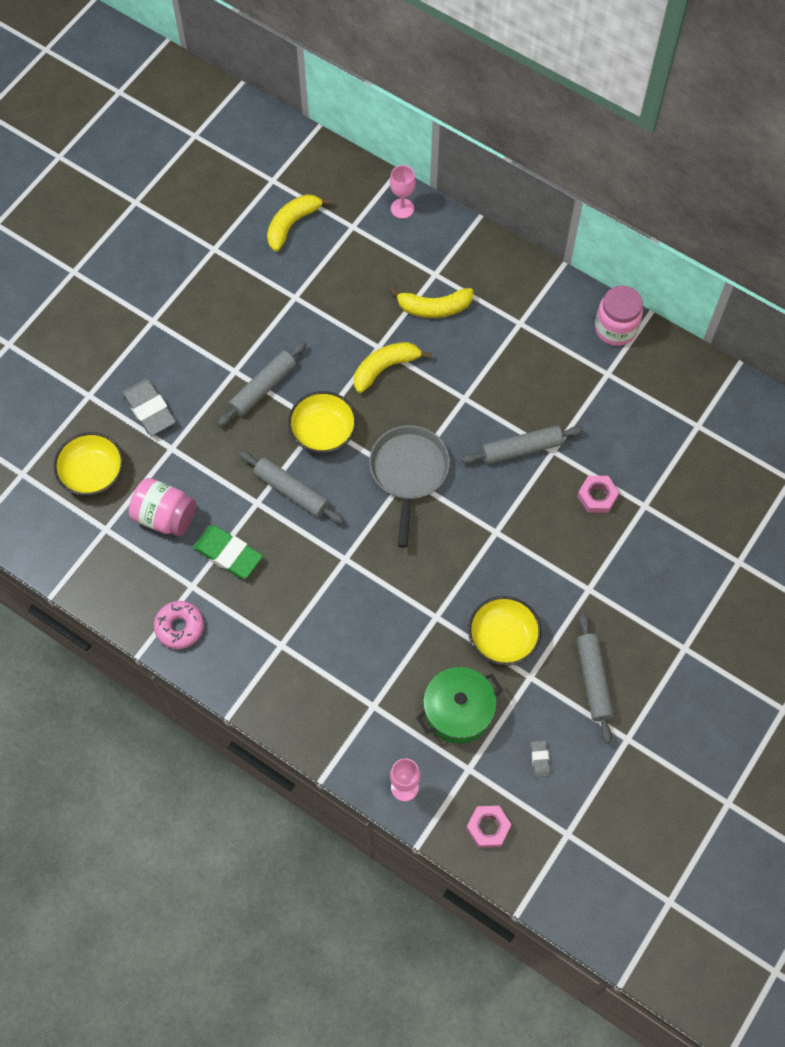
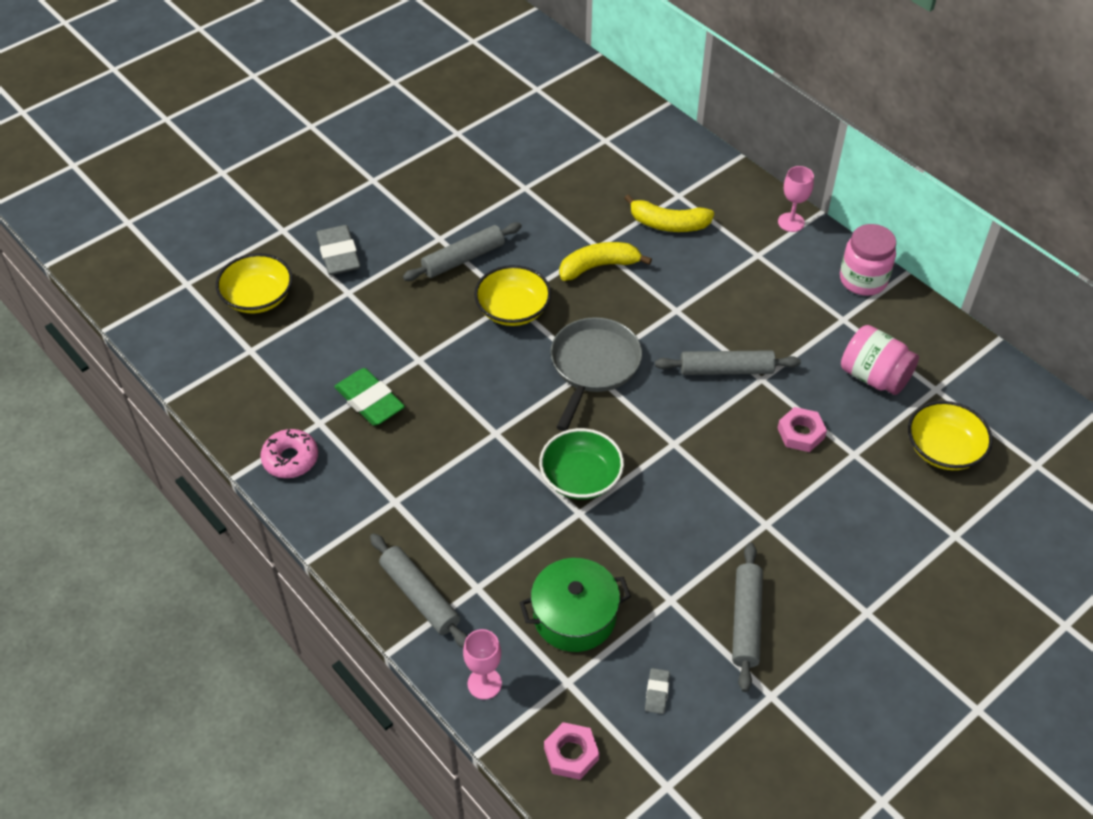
camera: 15 degrees right, 15 degrees down
(165, 516) = (317, 352): pink jar -> pink jar (874, 376)
(291, 491) = (459, 357): grey rolling pin -> grey rolling pin (419, 596)
(292, 224) = (544, 127): yellow banana -> none
(402, 208) = (661, 134): pink goblet -> pink goblet (791, 222)
(428, 583) = (581, 477): none -> green bowl
(503, 637) = (650, 551): yellow bowl -> yellow bowl (943, 449)

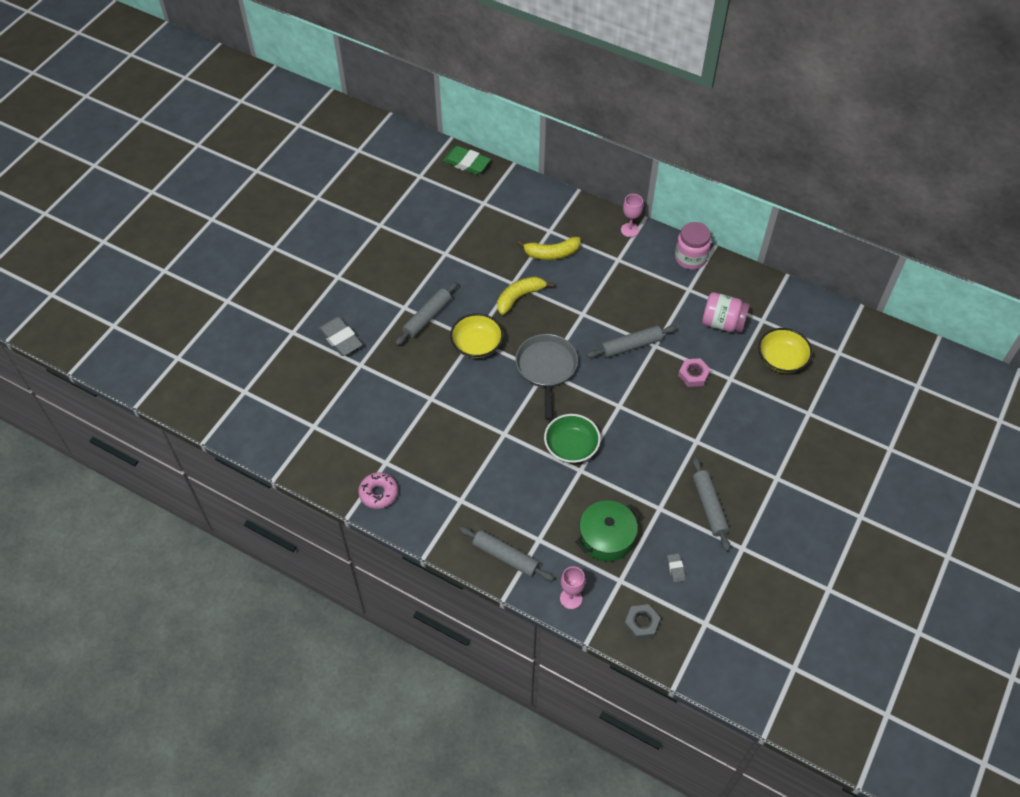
camera: 20 degrees left, 5 degrees up
(258, 297) = (300, 386): yellow bowl -> none
(369, 401) = (412, 437): green eraser -> green eraser (466, 163)
(571, 754) = (641, 623): pink nut -> grey nut

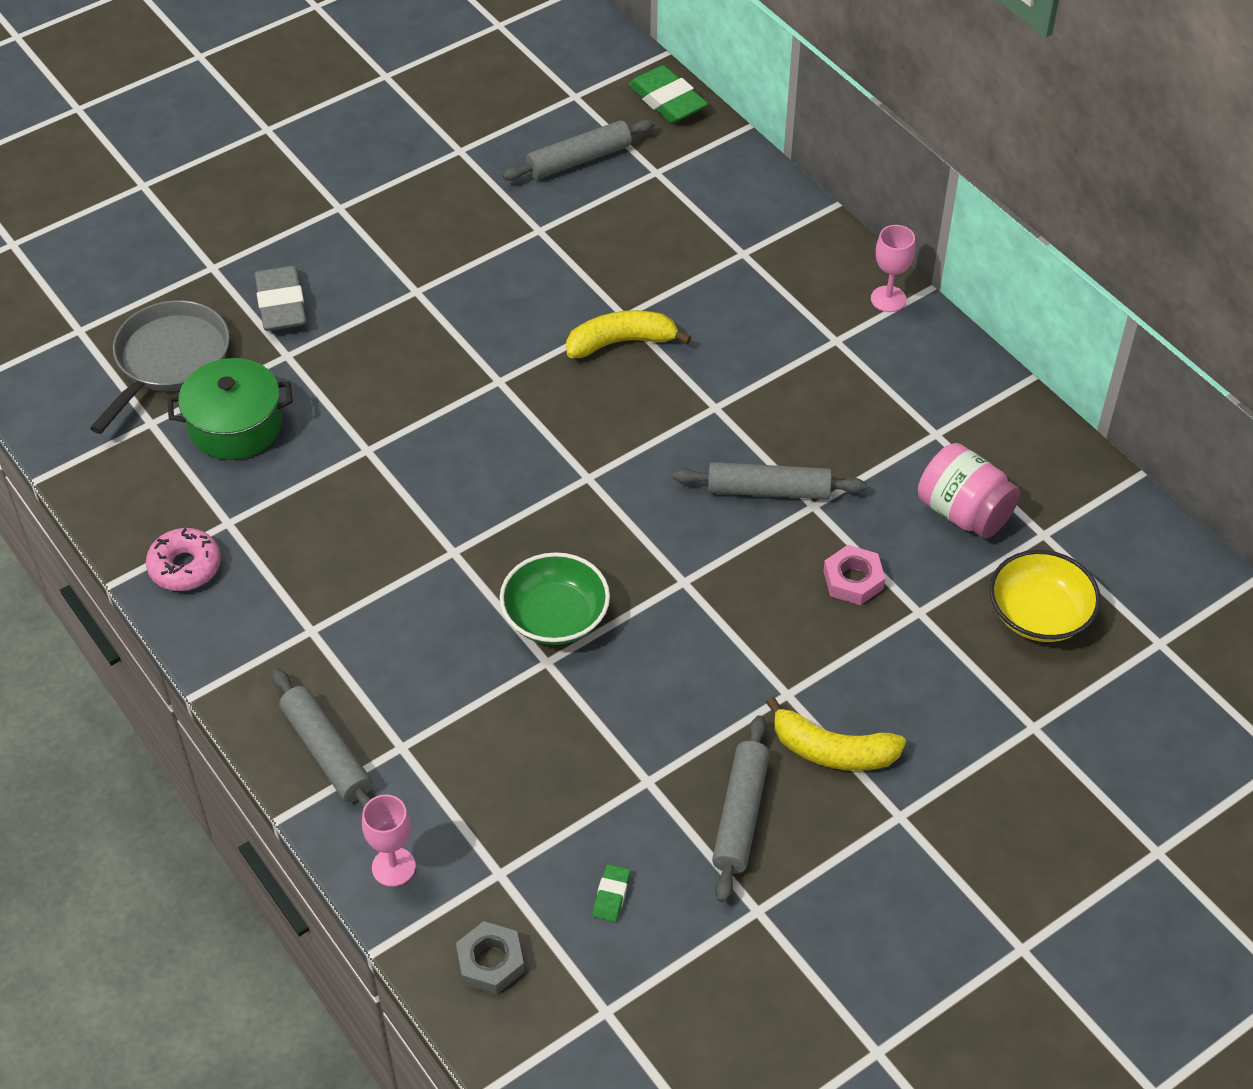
camera: 25 degrees right, 5 degrees down
(427, 317) = (444, 320): grey rolling pin -> grey rolling pin (579, 160)
(477, 344) = (499, 392): yellow bowl -> none
(546, 368) = (594, 473): grey pan -> grey pan (169, 360)
(552, 253) = (723, 291): yellow banana -> yellow banana (832, 750)
(606, 538) = (520, 792): green pot -> green pot (235, 425)
(676, 569) = (611, 895): grey eraser -> green eraser
(690, 258) = (972, 383): pink jar -> none

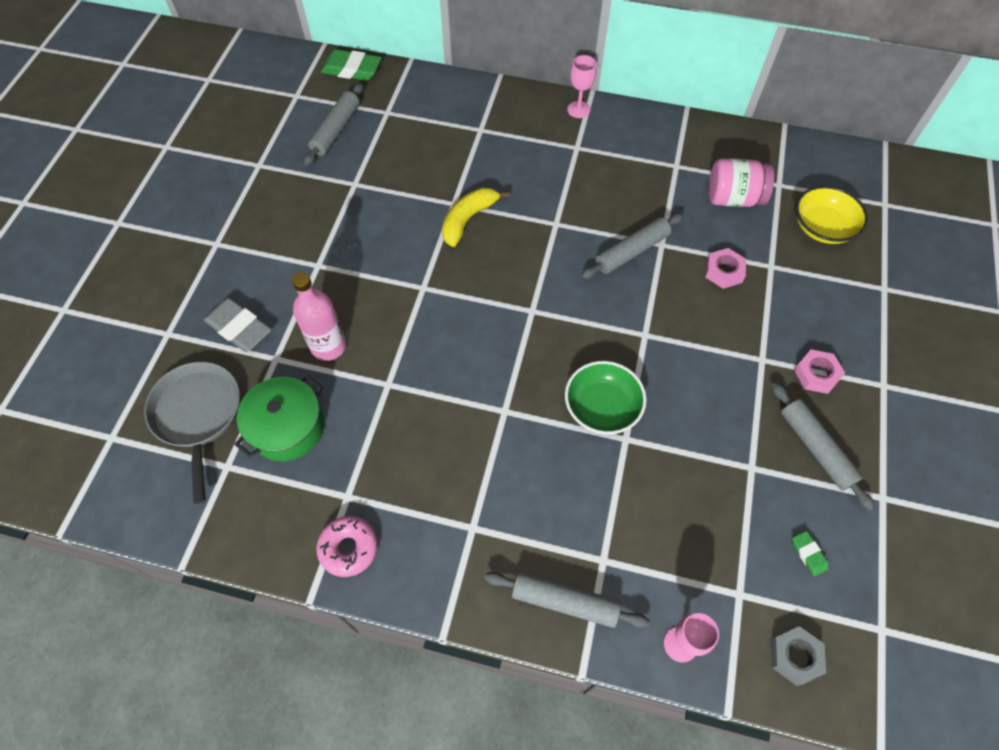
camera: 40 degrees left, 10 degrees up
(347, 376) = (328, 346): none -> pink bottle
(832, 750) = (816, 374): yellow banana -> pink nut

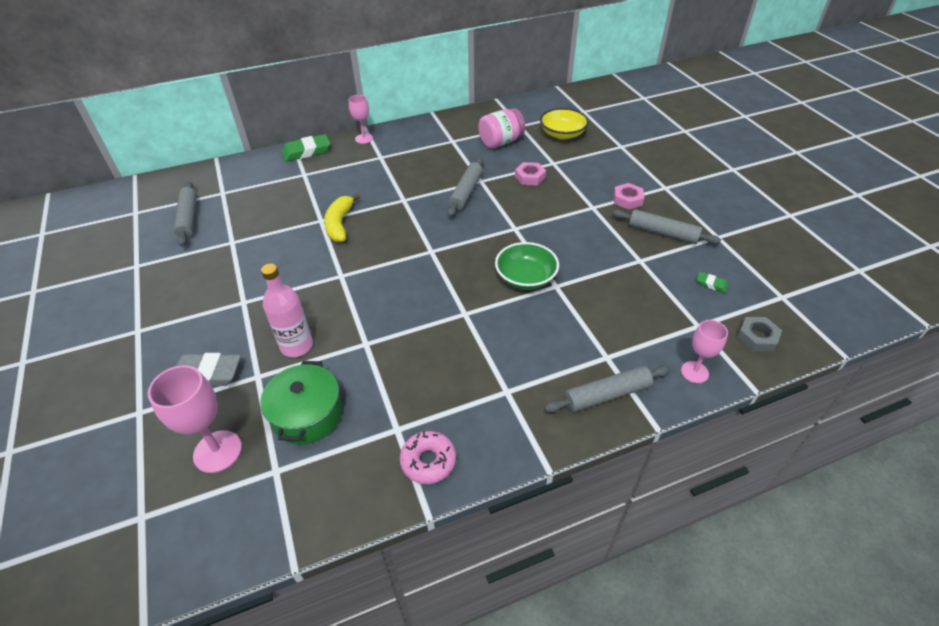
camera: 35 degrees left, 15 degrees down
(198, 415) = (217, 451): grey pan -> pink goblet
(352, 69) = (171, 180): green eraser -> green eraser (306, 151)

